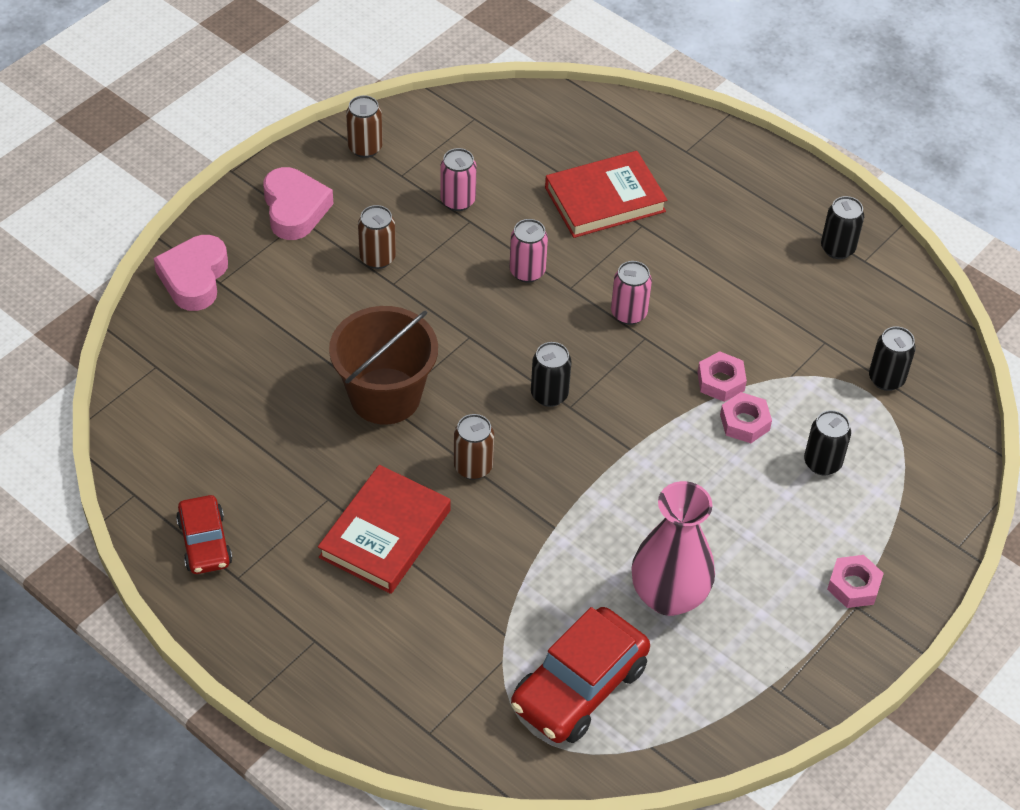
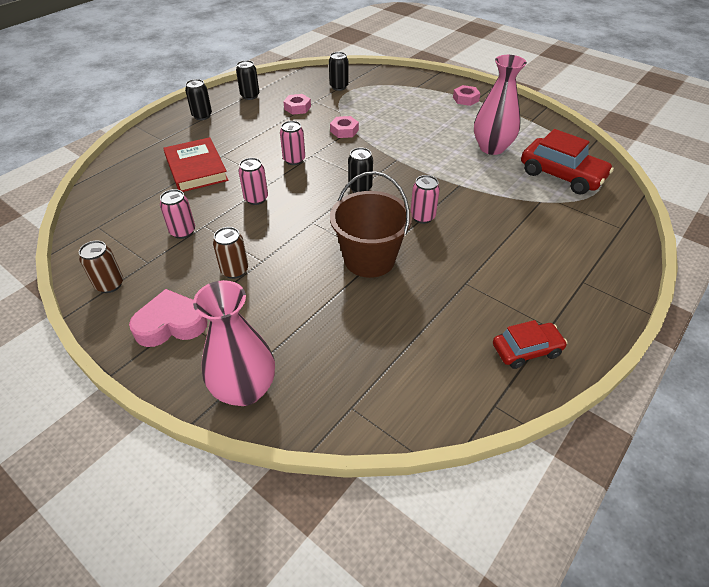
camera: 90 degrees left, 5 degrees down
(194, 278) = (245, 389): pink heart -> pink vase
(385, 533) = (486, 253): red book -> none
(473, 467) = (422, 217): brown can -> pink can
(744, 422) = (372, 124): pink nut -> pink nut (297, 108)
(822, 463) = (394, 104): black can -> black can (202, 116)

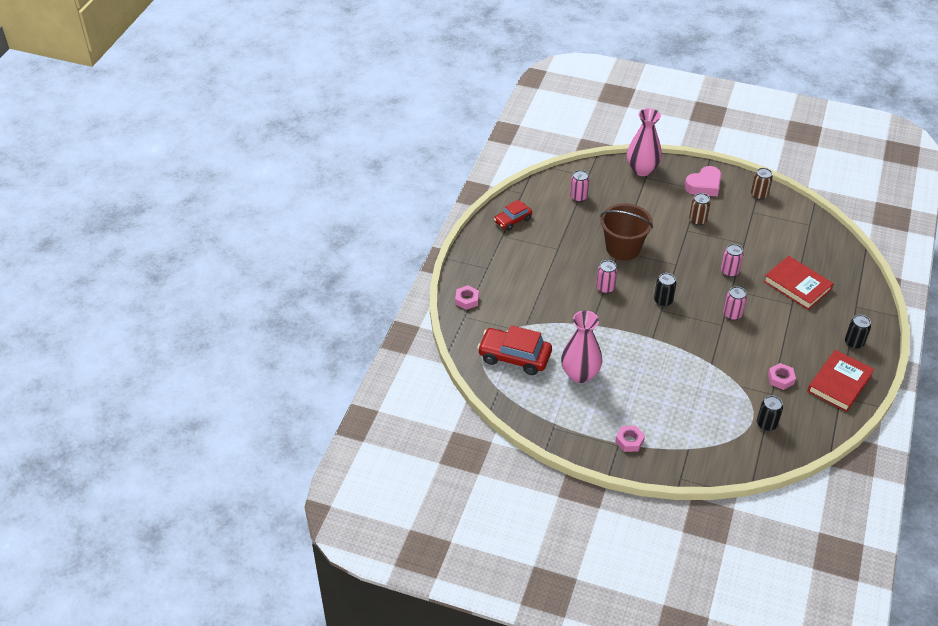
camera: 160 degrees right, 0 degrees up
(183, 232) = (753, 235): pink can -> pink can (578, 197)
(250, 96) = (839, 383): black can -> red book
(344, 131) = (716, 360): pink nut -> pink nut (467, 300)

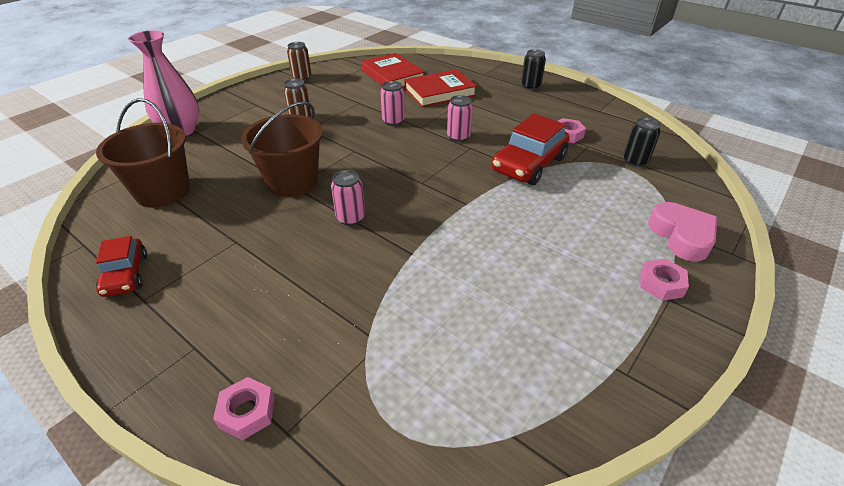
camera: 70 degrees left, 5 degrees down
(514, 357) = (437, 378): red car -> red car (529, 164)
(578, 197) = (163, 191): pink can -> brown bucket
(580, 374) = (509, 298): pink vase -> none
(663, 301) = (407, 177): black can -> none
(704, 185) = (254, 101): pink heart -> pink heart (681, 236)
(839, 383) = (581, 106): red book -> red book (392, 76)

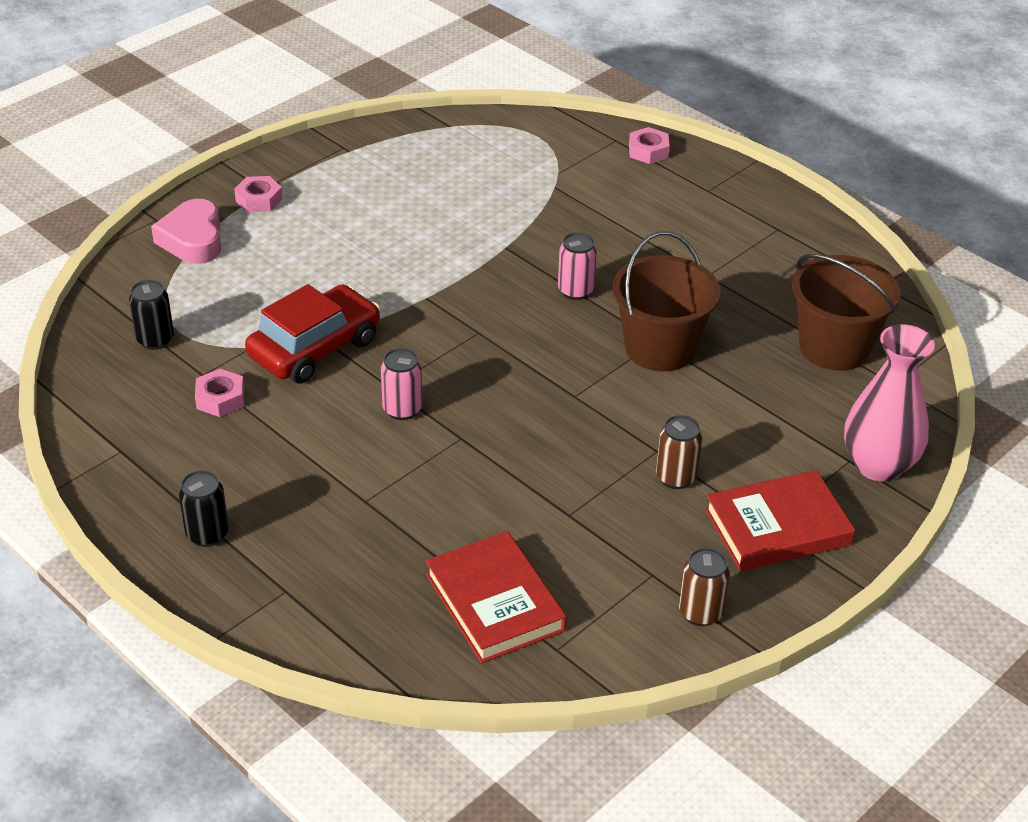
camera: 175 degrees left, 0 degrees up
(125, 275) = (811, 251): red car -> none
(393, 121) = (507, 456): pink can -> none
(439, 92) = (403, 532): red book -> red book (777, 527)

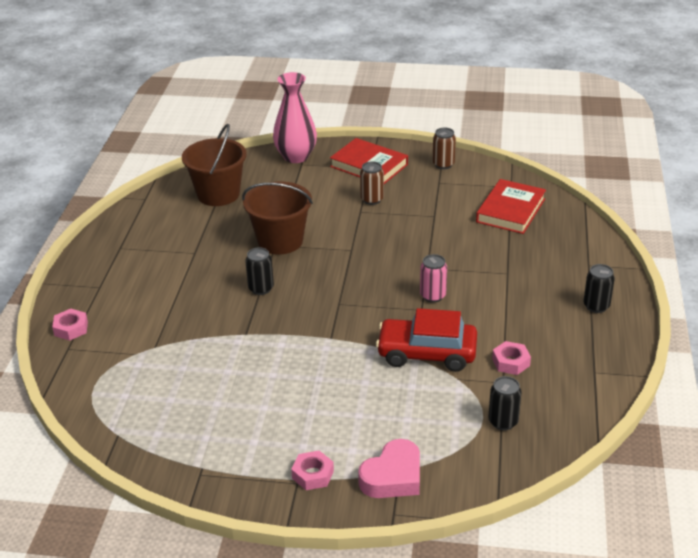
camera: 125 degrees left, 5 degrees down
(575, 291) = (261, 288): pink can -> black can

